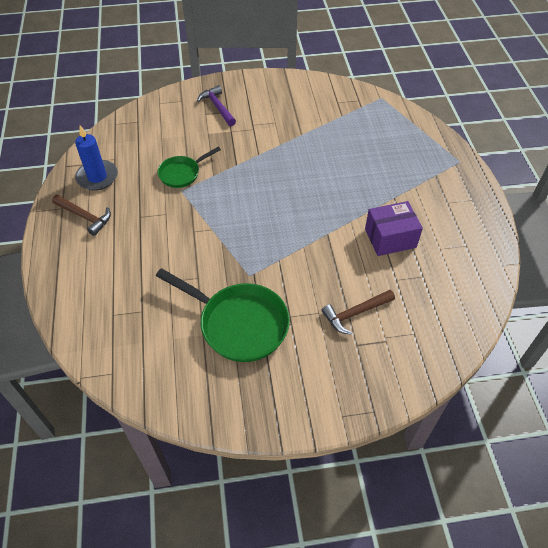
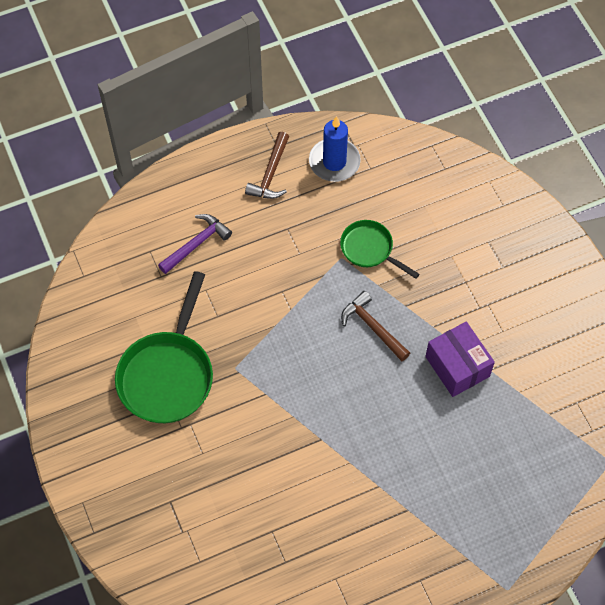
camera: 75 degrees right, 10 degrees up
(217, 107) = (507, 251): purple hammer -> purple hammer (196, 244)
(355, 313) = (211, 492): brown hammer -> brown hammer (372, 327)
(390, 238) = (335, 514): purple box -> purple box (457, 366)

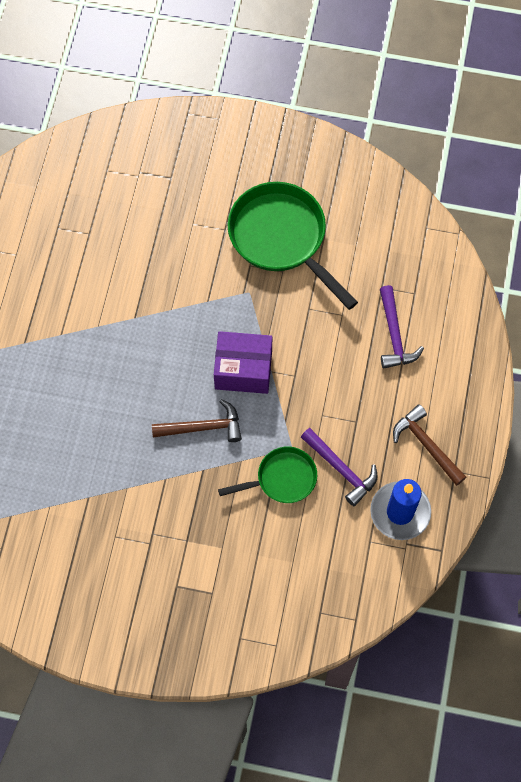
camera: 125 degrees right, 5 degrees up
(332, 216) = (341, 469): none -> purple hammer
(457, 366) = (112, 472): purple box -> purple box (243, 370)

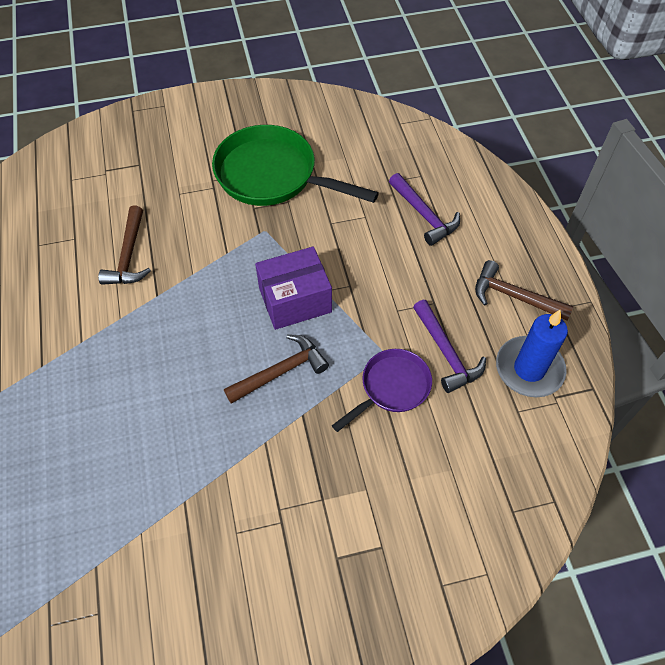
camera: 25 degrees left, 10 degrees down
(127, 270) = (129, 256): none -> brown hammer
(282, 478) = (392, 387): green pan -> purple pan
(341, 469) = (446, 353): purple hammer -> purple hammer turned 45 degrees clockwise

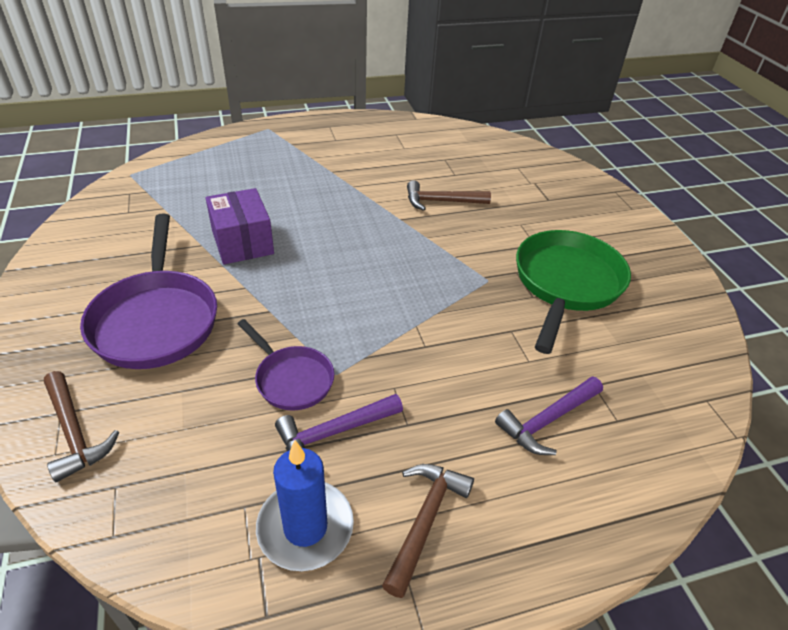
camera: 85 degrees right, 15 degrees down
(281, 371) = (318, 295): brown hammer -> brown hammer (75, 432)
(295, 300) = (401, 304): purple box -> purple box (242, 242)
(315, 524) = (156, 320): none -> purple pan

